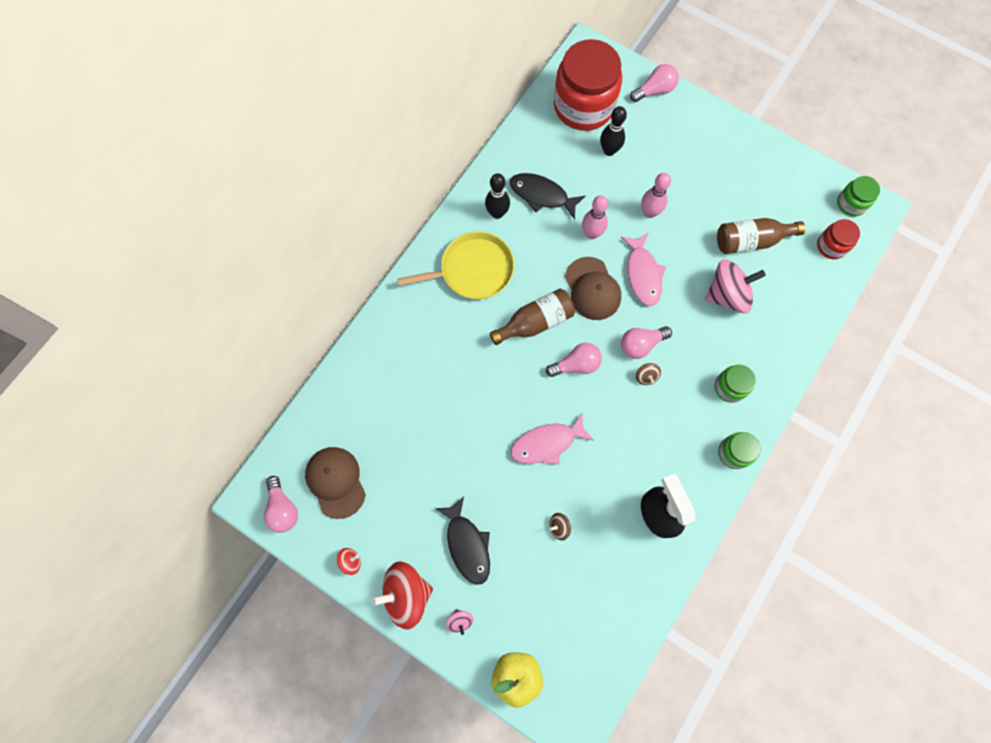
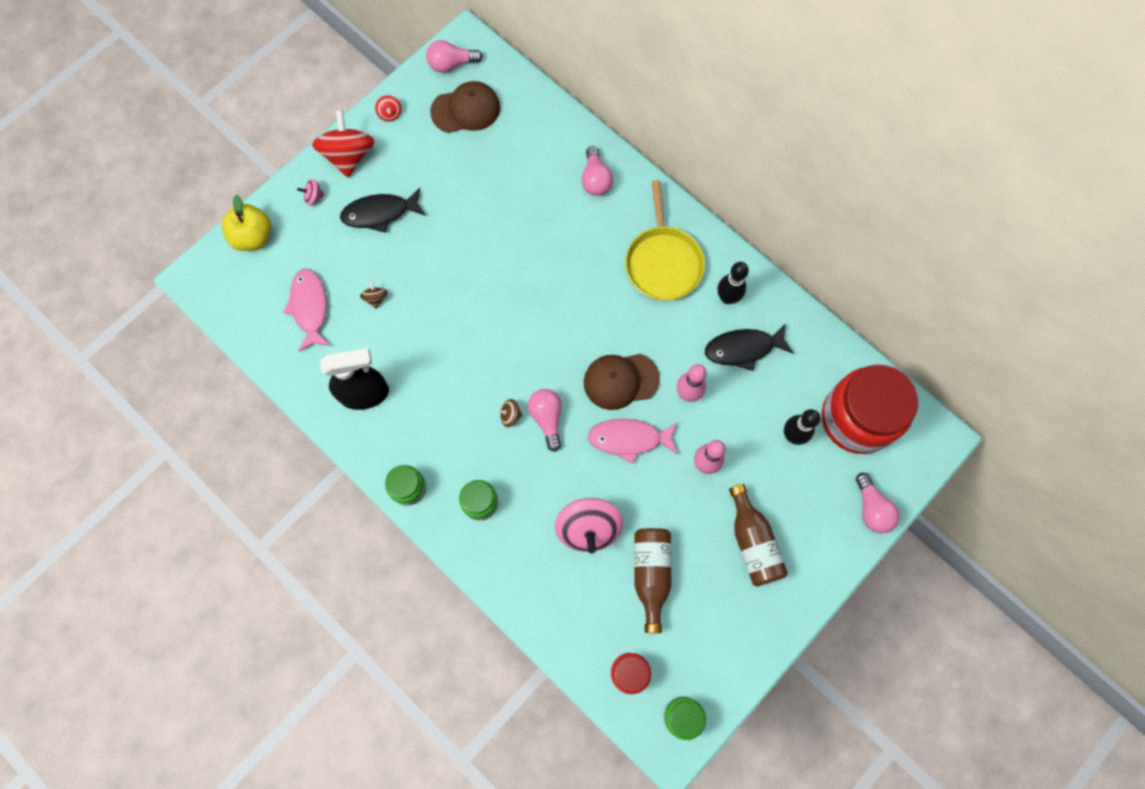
camera: 100 degrees right, 0 degrees up
(535, 322) = (592, 315): brown bottle -> brown bottle (752, 542)
(542, 195) = (743, 349): black fish -> black fish turned 135 degrees counterclockwise
(547, 443) = (460, 302): pink fish -> pink fish (309, 307)
(576, 365) = (537, 346): pink light bulb -> pink light bulb (595, 179)

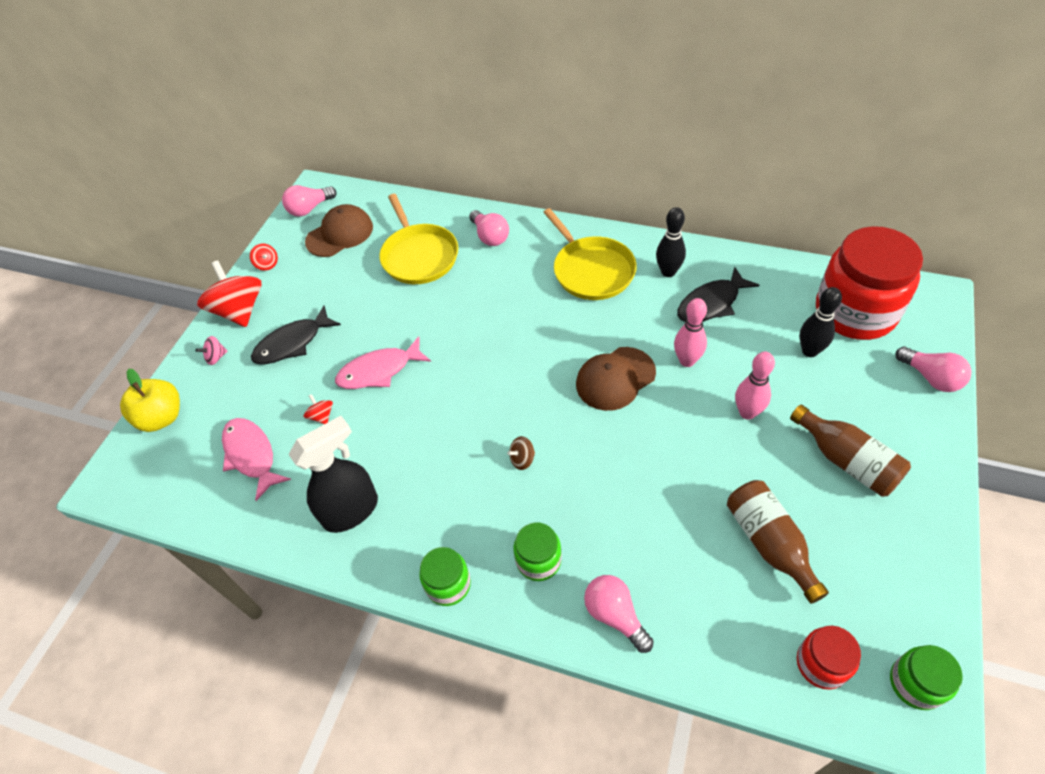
camera: 20 degrees left, 20 degrees down
(376, 298) = (321, 416): brown spinning top -> red spinning top
(523, 170) = (419, 256): none -> yellow pan
(547, 418) = (562, 444): pink light bulb -> pink light bulb (615, 615)
(588, 528) = (672, 529): pink spinning top -> none
(629, 439) = (657, 425): pink fish -> pink fish (379, 371)

